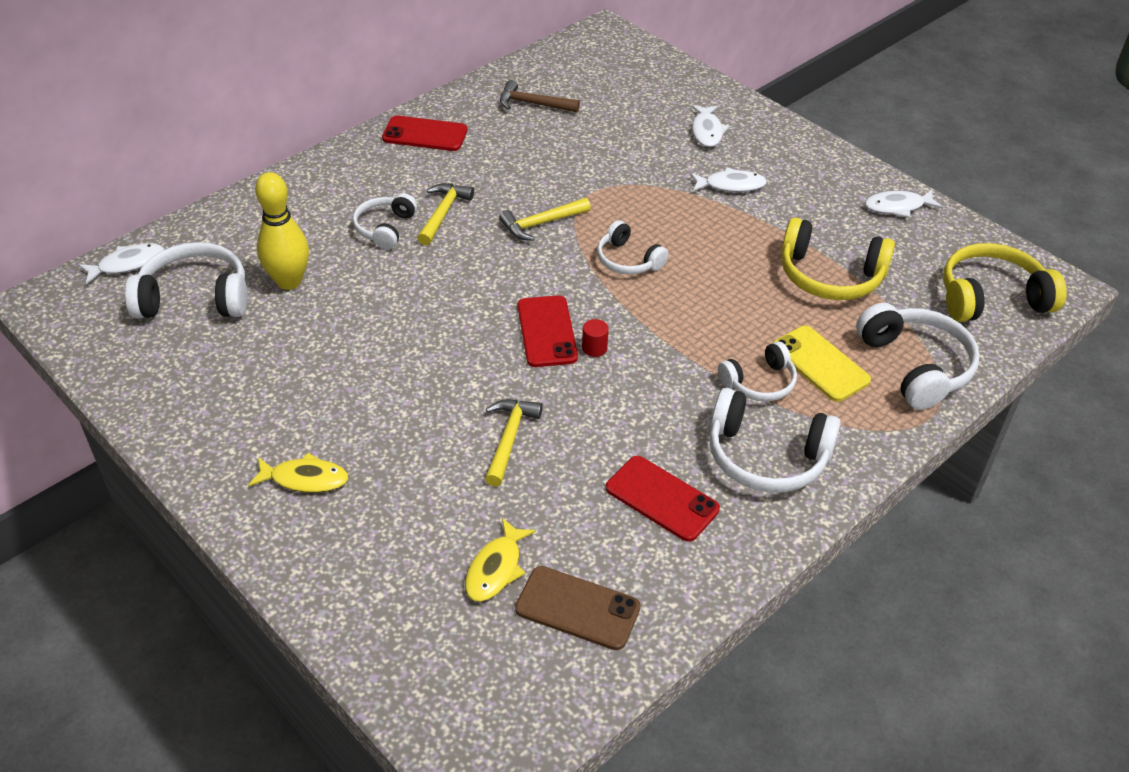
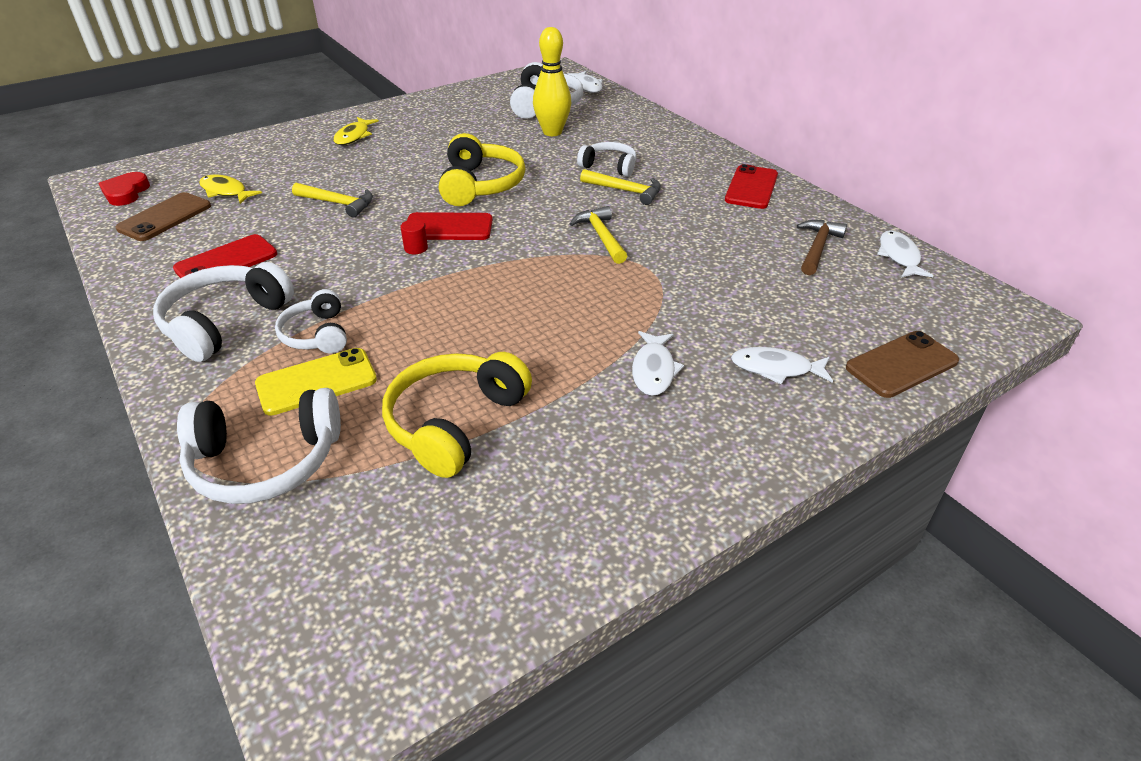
camera: 100 degrees right, 5 degrees down
(517, 694) = (126, 193): none -> red heart
(628, 260) = (531, 279): white headphones -> none
(681, 81) = (901, 364): none -> brown phone
(897, 207) = (583, 535): white fish -> white fish (899, 256)
(991, 297) = (343, 590): yellow headphones -> yellow headphones (481, 185)

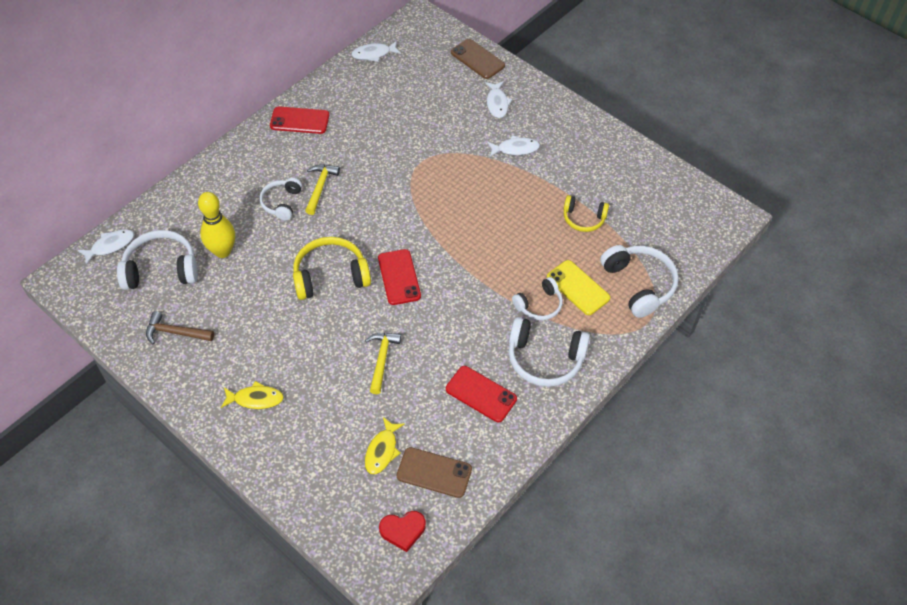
camera: 105 degrees left, 15 degrees up
(416, 248) = (431, 287): red cylinder -> none
(454, 422) = (583, 219): yellow headphones -> yellow headphones, size x0.62
(601, 236) = (388, 191): yellow hammer -> none
(817, 247) = (373, 88): brown hammer -> brown hammer (175, 332)

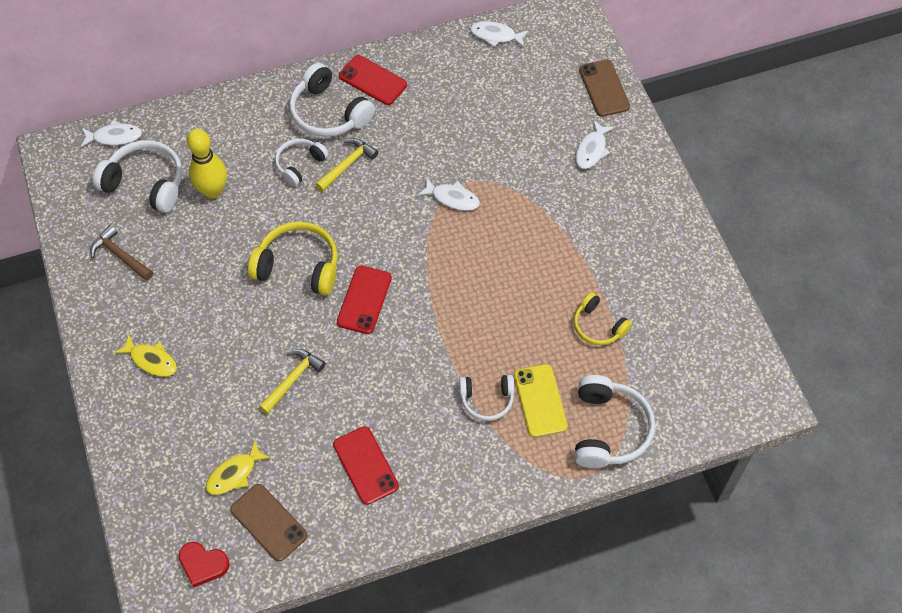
camera: 30 degrees right, 5 degrees up
(515, 149) = (577, 212): white fish -> white fish (452, 198)
(545, 359) = (454, 461): white headphones -> white headphones (328, 113)

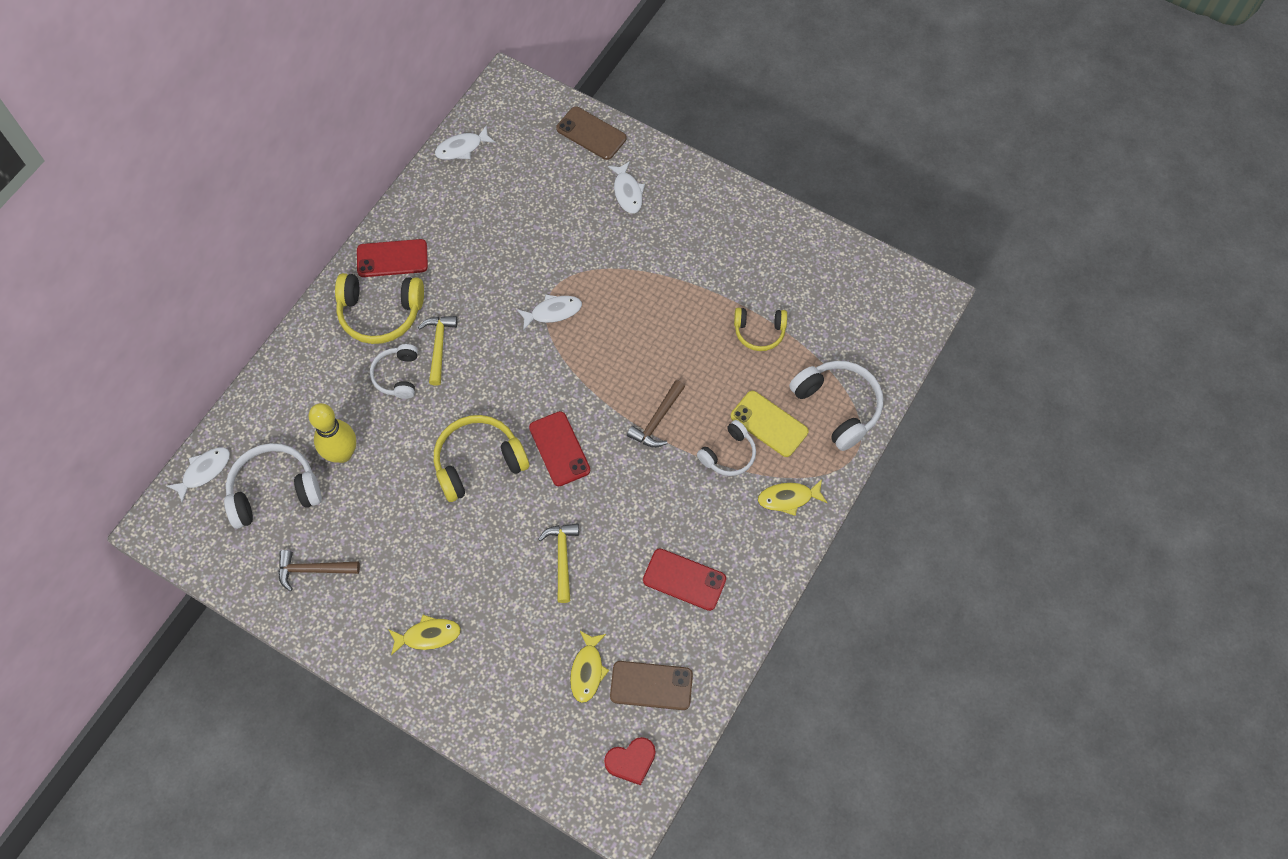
camera: 40 degrees left, 5 degrees up
(328, 113) = (380, 313): white headphones -> yellow headphones
(455, 333) = (657, 420): none -> brown hammer
(502, 468) = (788, 498): none -> yellow fish

